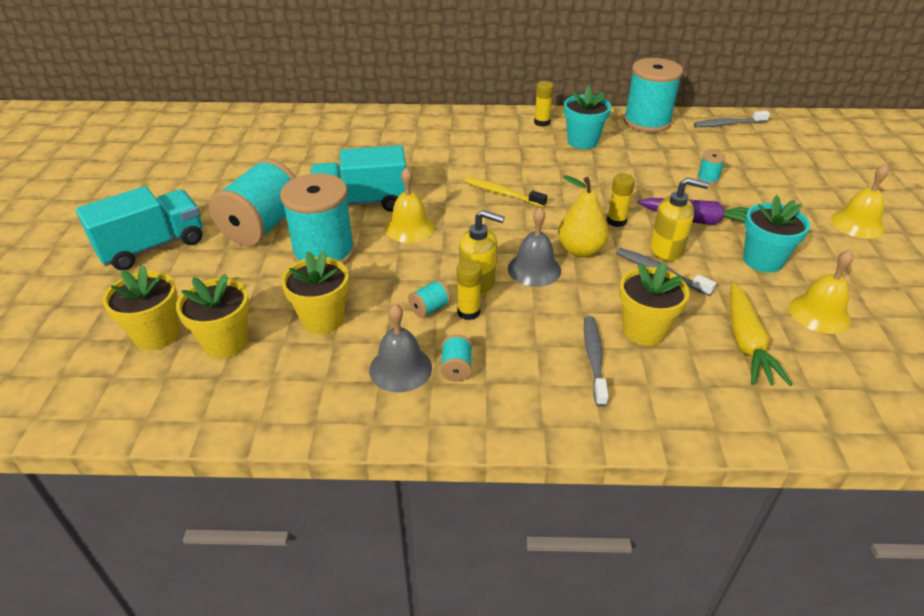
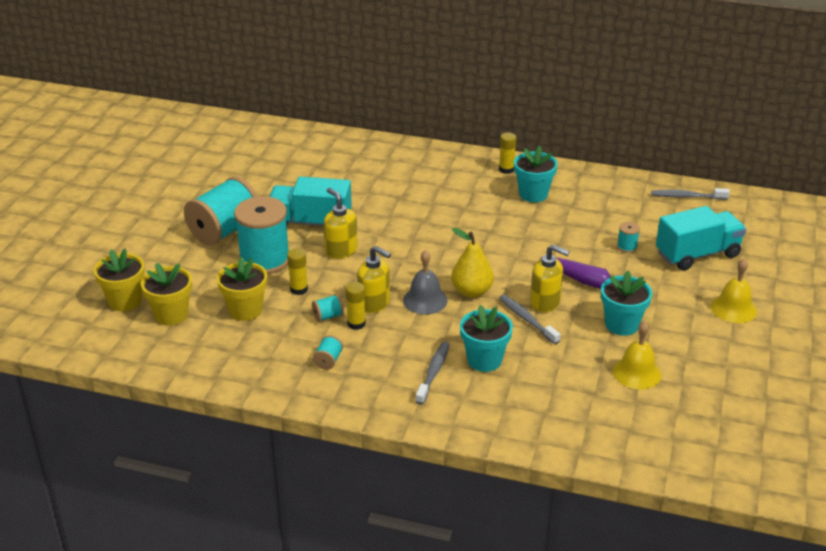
camera: 15 degrees right, 5 degrees down
(152, 247) = (136, 234): turquoise truck -> turquoise truck (697, 254)
(400, 368) = (288, 354): grey bell -> none
(410, 228) = (341, 250): yellow bell -> yellow soap dispenser
(502, 193) = (433, 232): yellow toothbrush -> none
(616, 221) = (517, 272): yellow glue stick -> yellow glue stick (299, 289)
(644, 330) = (484, 360): yellow flower pot -> turquoise flower pot
(647, 122) = (608, 183): turquoise spool -> none
(746, 343) = (559, 383): yellow carrot -> none

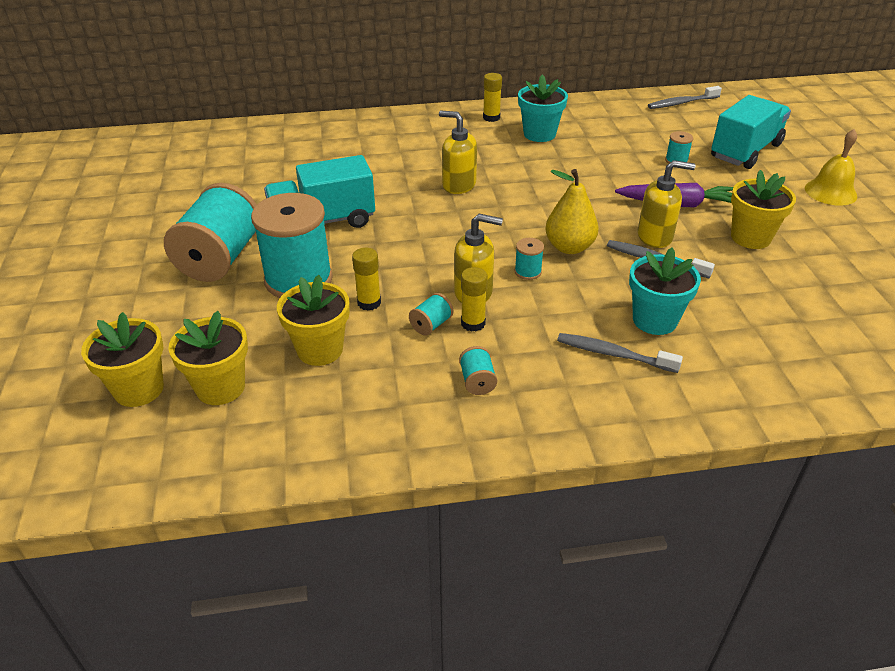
camera: 25 degrees left, 5 degrees up
(341, 250) = (384, 243): yellow soap dispenser -> yellow soap dispenser (458, 185)
(425, 300) = (528, 271): grey bell -> turquoise spool
(433, 373) = (613, 354): grey toothbrush -> grey toothbrush turned 60 degrees counterclockwise
(621, 325) = (750, 237): turquoise flower pot -> yellow flower pot
(636, 373) = (817, 283): yellow bell -> none

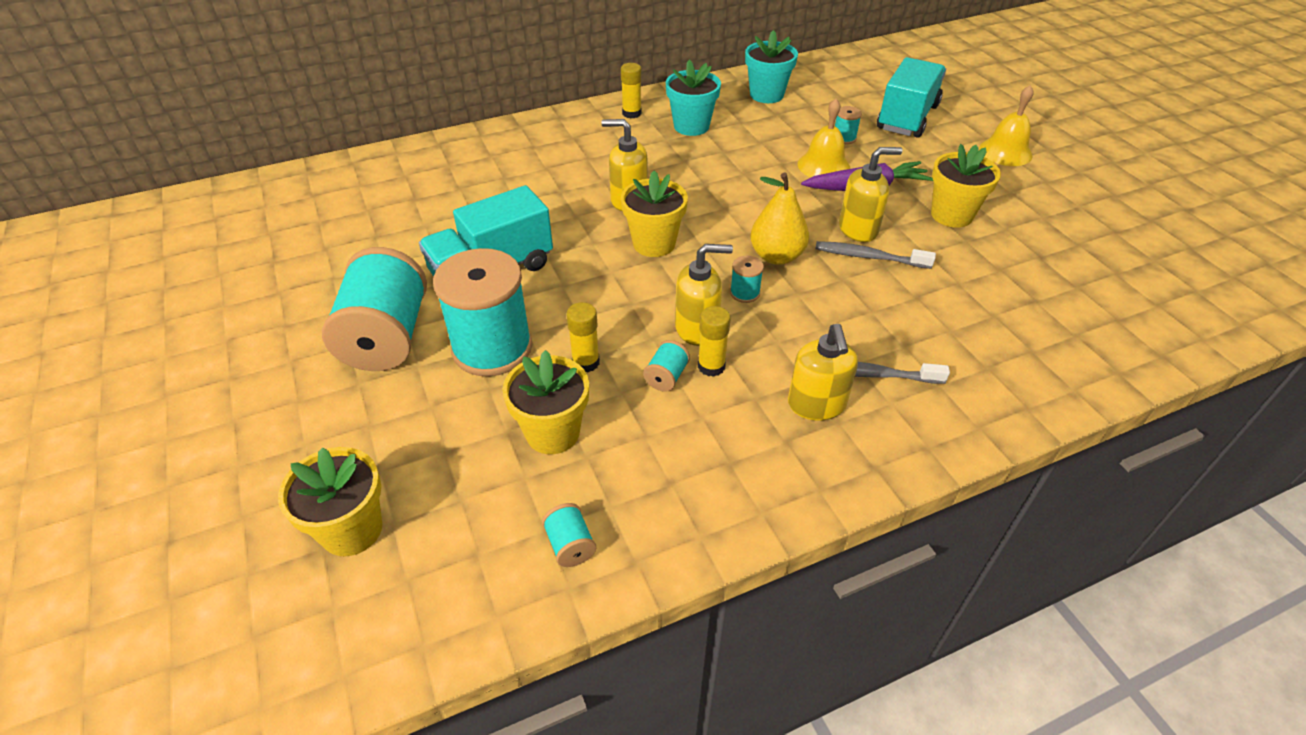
camera: 15 degrees left, 5 degrees up
(220, 387) = (453, 506): yellow flower pot -> yellow flower pot (654, 243)
(477, 381) = (744, 436): turquoise spool -> turquoise spool (570, 545)
(552, 369) = (816, 405): none -> yellow soap dispenser
(646, 181) = (823, 166): none -> yellow bell
(654, 320) = (897, 326): turquoise flower pot -> turquoise flower pot (766, 95)
(681, 103) = (822, 71): grey toothbrush -> none

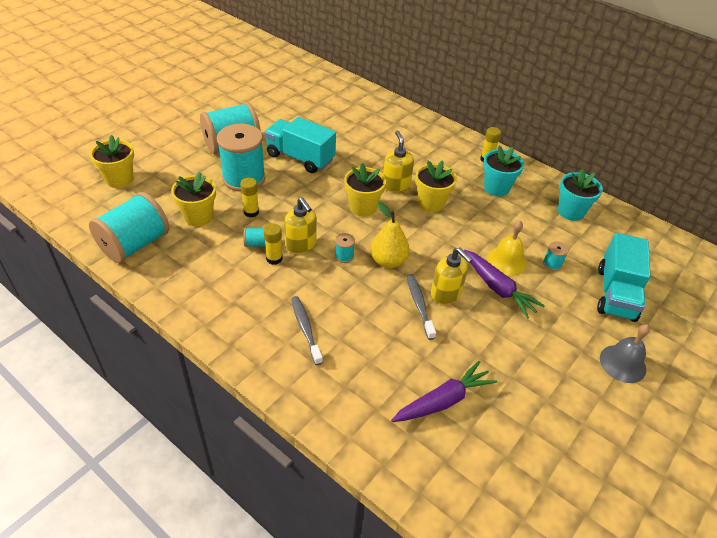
camera: 60 degrees right, 0 degrees up
(570, 545) = (135, 244): turquoise spool -> turquoise spool, size x2.46
(816, 405) = (267, 309): yellow soap dispenser -> none
(907, 117) = (616, 293): turquoise truck -> turquoise truck turned 105 degrees clockwise
(951, 215) = (503, 341): yellow flower pot -> yellow flower pot (431, 203)
(1005, 152) = (622, 363): yellow bell -> grey bell
(1029, 290) = (443, 400): none -> purple carrot

